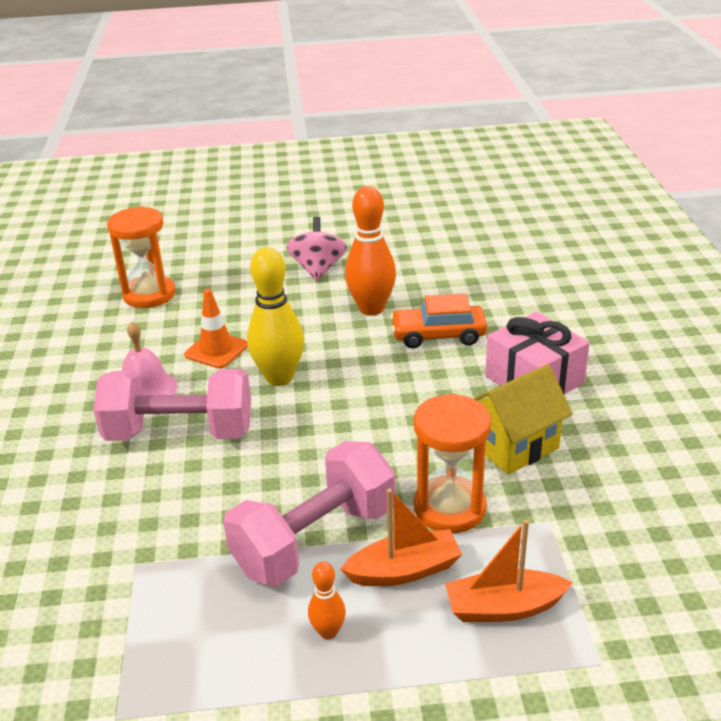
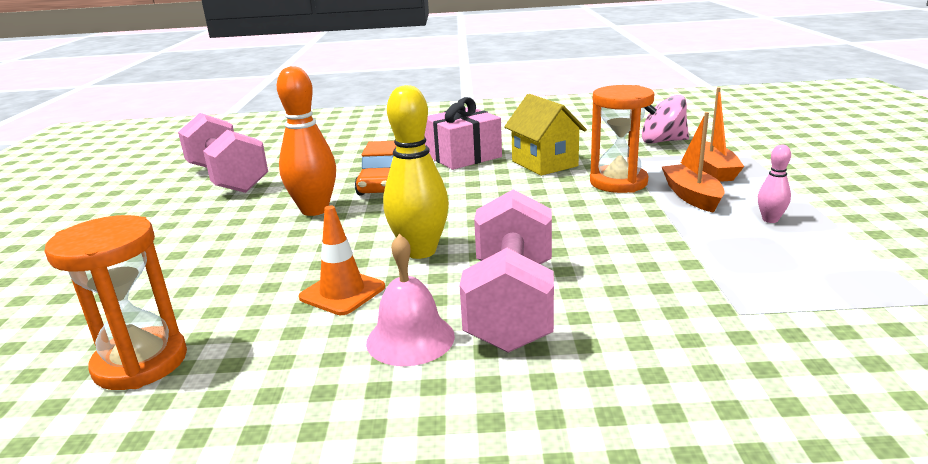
camera: 85 degrees left, 10 degrees down
(315, 540) = (670, 227): pink dumbbell -> pink dumbbell (228, 178)
(318, 269) = (202, 238): pink spinning top -> pink spinning top (662, 141)
(328, 632) = (770, 219): orange bowling pin -> pink bowling pin

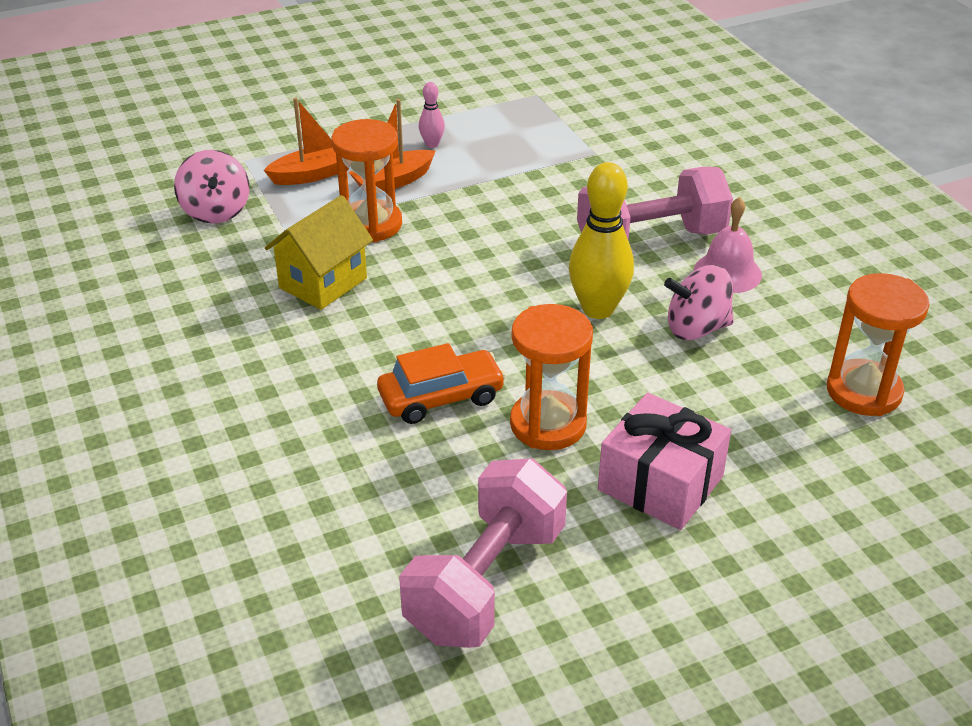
camera: 115 degrees left, 15 degrees up
(314, 210) = (548, 424): orange bowling pin -> orange hourglass
(342, 292) = (696, 328): orange traffic cone -> pink spinning top
(463, 156) = (311, 357): pink gift -> pink gift (660, 483)

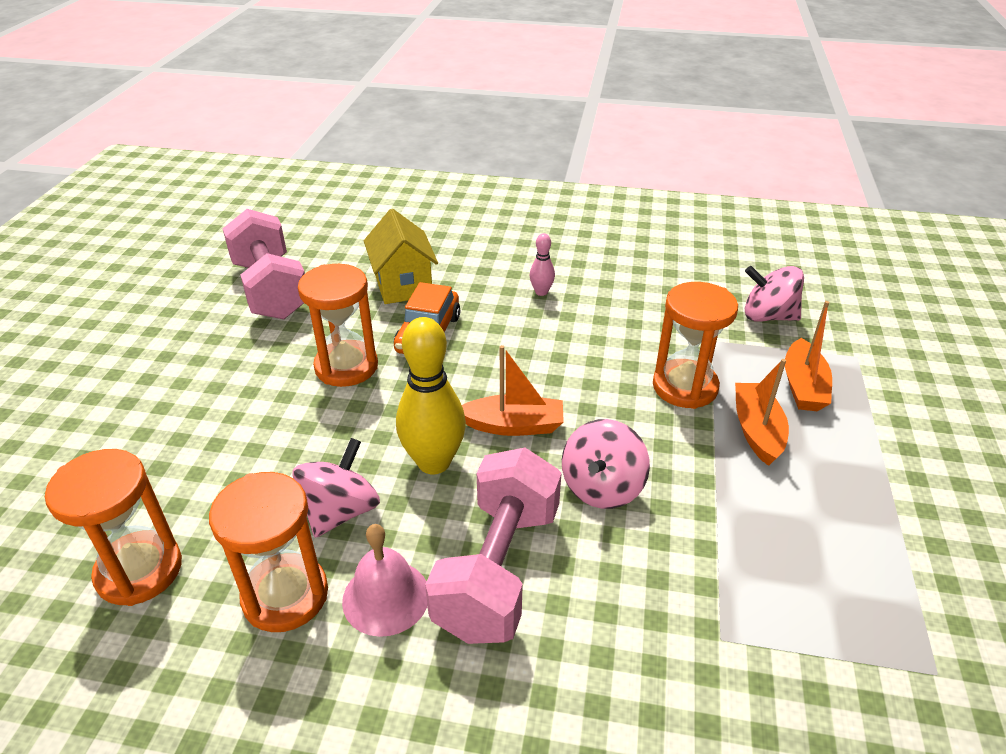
camera: 125 degrees right, 0 degrees up
(323, 283) = (615, 333): yellow house -> yellow house (403, 285)
(432, 144) = (826, 493): pink bowling pin -> pink bowling pin (541, 292)
(512, 288) = (514, 425): none -> orange boat
(529, 226) = (602, 487): none -> pink spinning top
(660, 483) = (234, 387): pink gift -> none
(783, 313) = (285, 595): none -> orange hourglass

